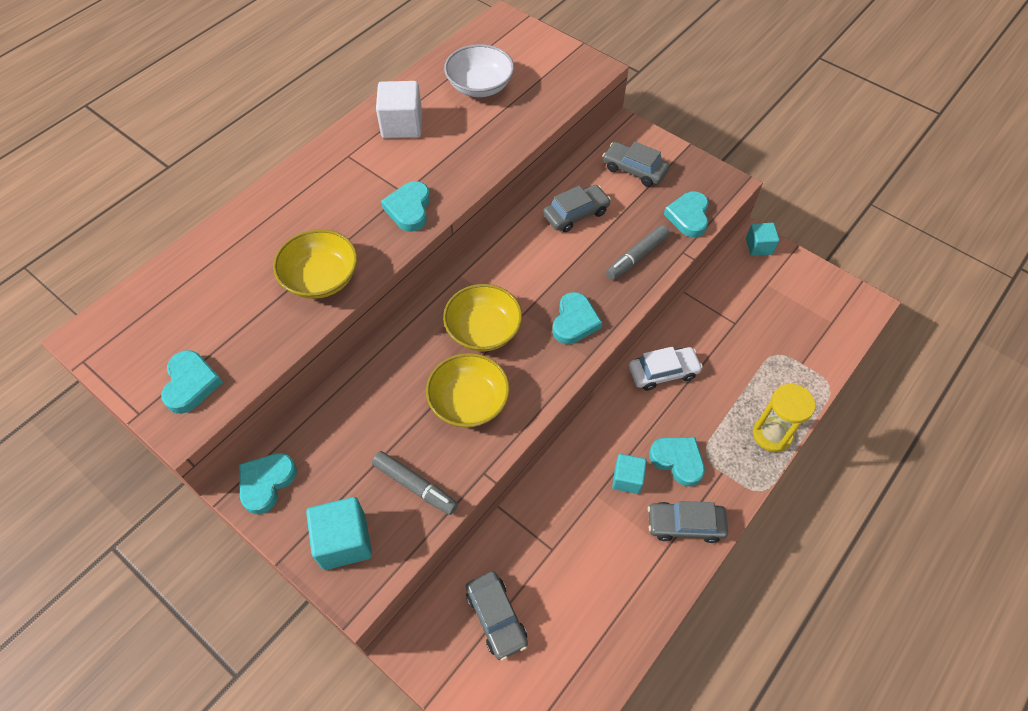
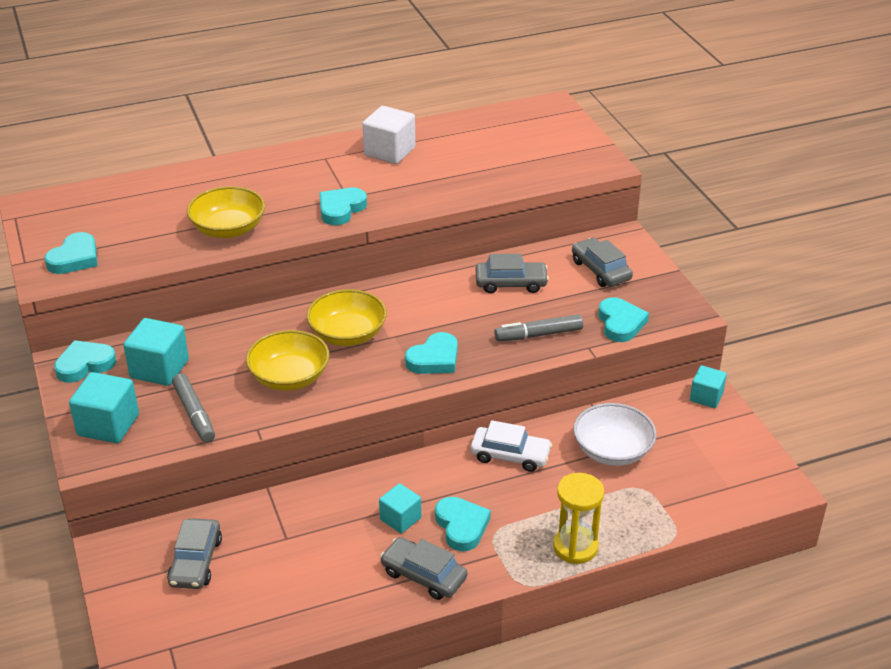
camera: 30 degrees right, 20 degrees down
(343, 451) = (159, 369): none -> turquoise cube
(480, 86) = (484, 146): white bowl -> white bowl (612, 451)
(688, 216) = (620, 323): turquoise heart -> turquoise heart turned 135 degrees clockwise

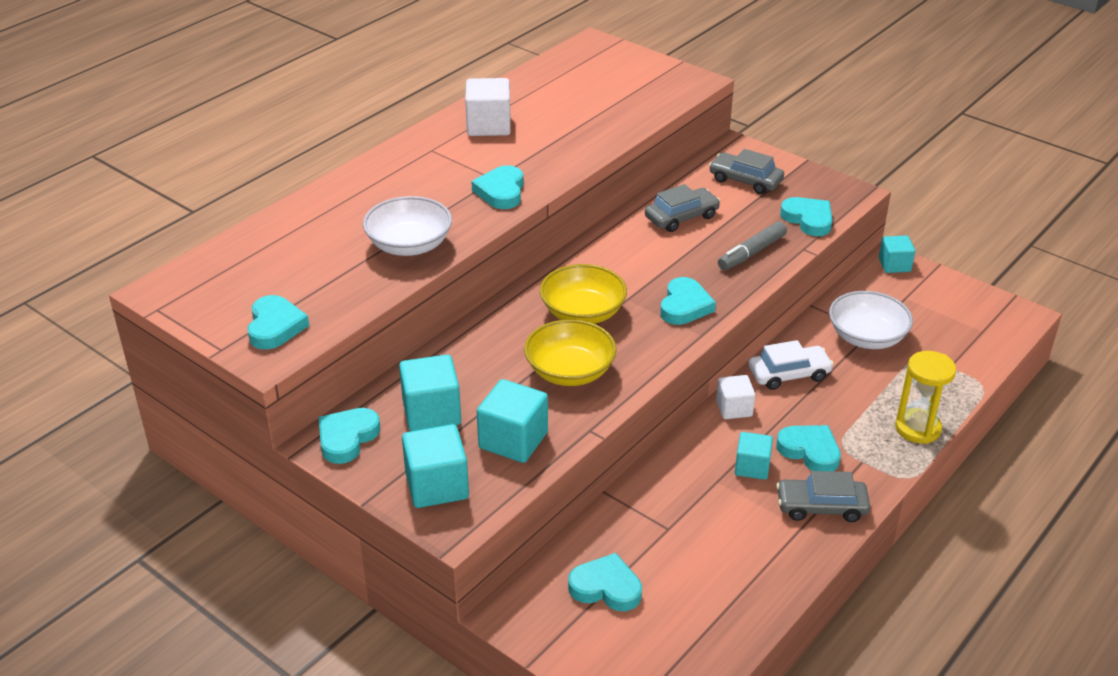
camera: 30 degrees left, 0 degrees up
(194, 413) = (513, 440): grey marker -> turquoise cube
(196, 561) = (606, 587): grey car -> turquoise heart
(228, 229) = (409, 245): yellow bowl -> white bowl
(434, 465) = (734, 408): none -> white cube

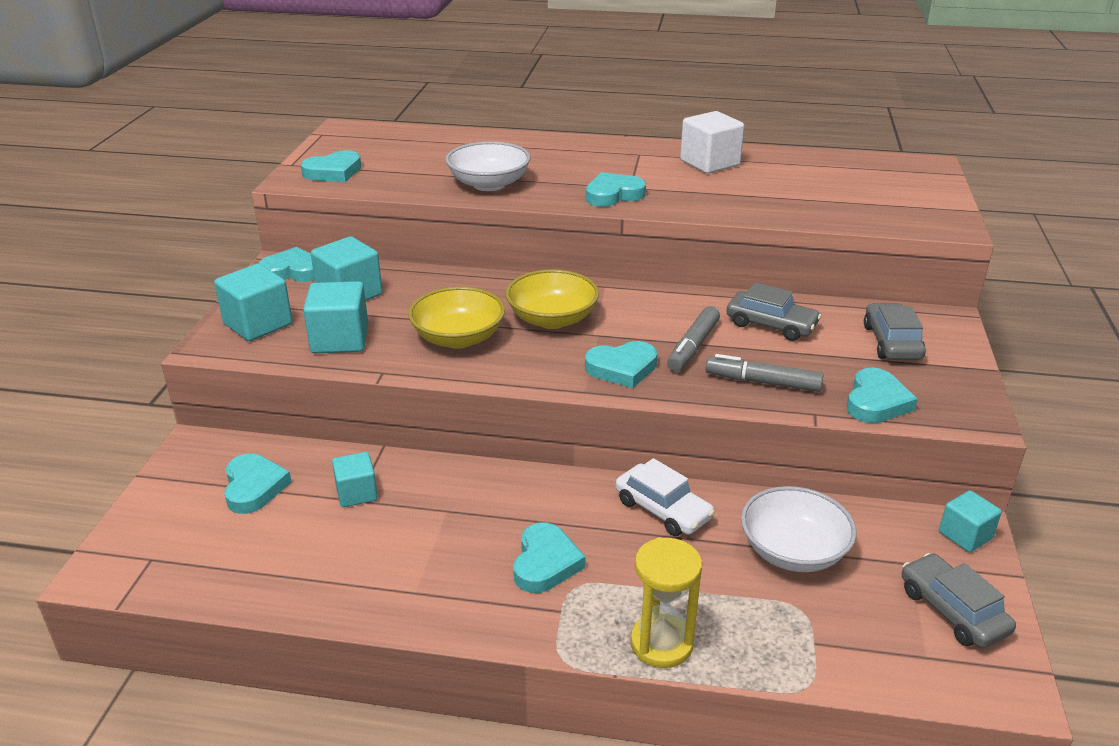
camera: 60 degrees right, 5 degrees down
(681, 262) = (693, 346): none -> grey marker
(734, 408) = (569, 488): white cube -> none
(752, 467) = (486, 528): turquoise cube -> turquoise cube (357, 493)
(821, 507) = (458, 598): grey car -> grey car (952, 611)

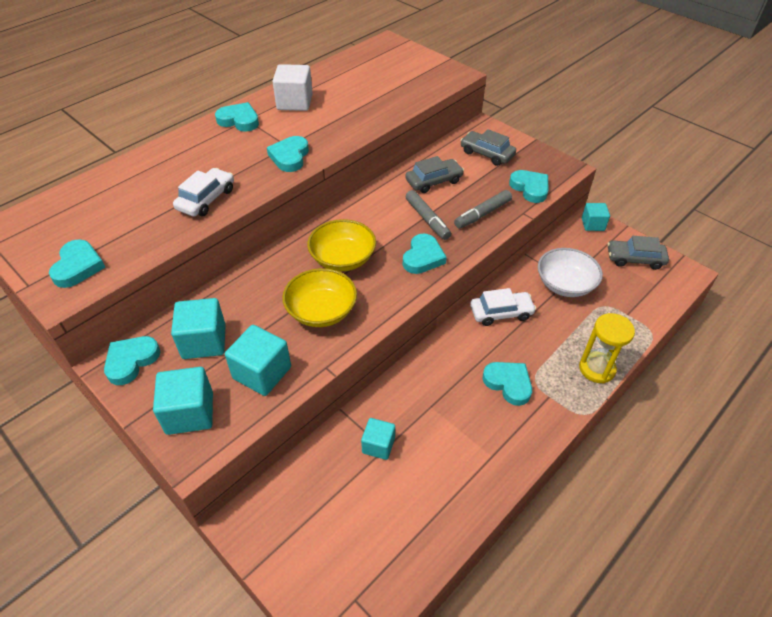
camera: 55 degrees left, 15 degrees up
(254, 487) = (324, 503): turquoise heart -> turquoise heart (239, 120)
(489, 184) = (206, 199): white bowl -> white car

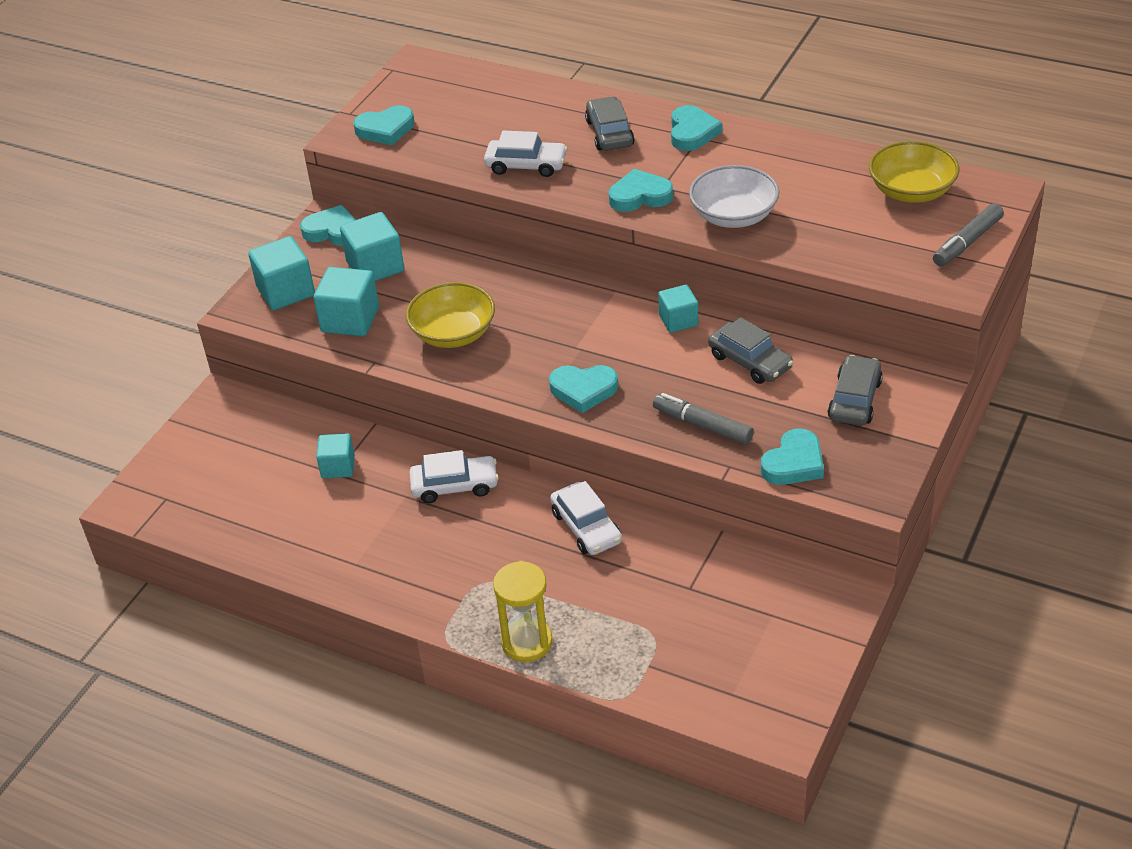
camera: 75 degrees right, 5 degrees down
(294, 102) = (764, 160): white cube -> none
(343, 258) = (547, 324): yellow bowl -> yellow bowl (911, 191)
(427, 219) = (661, 375): grey marker -> grey marker (967, 242)
(433, 373) = (455, 486): none -> white car
(508, 383) = (466, 558): turquoise heart -> none
(565, 284) = (677, 585): white bowl -> white bowl (733, 216)
(593, 224) = (839, 599): turquoise cube -> turquoise cube (678, 320)
(635, 259) = (780, 662): grey car -> grey car (609, 133)

